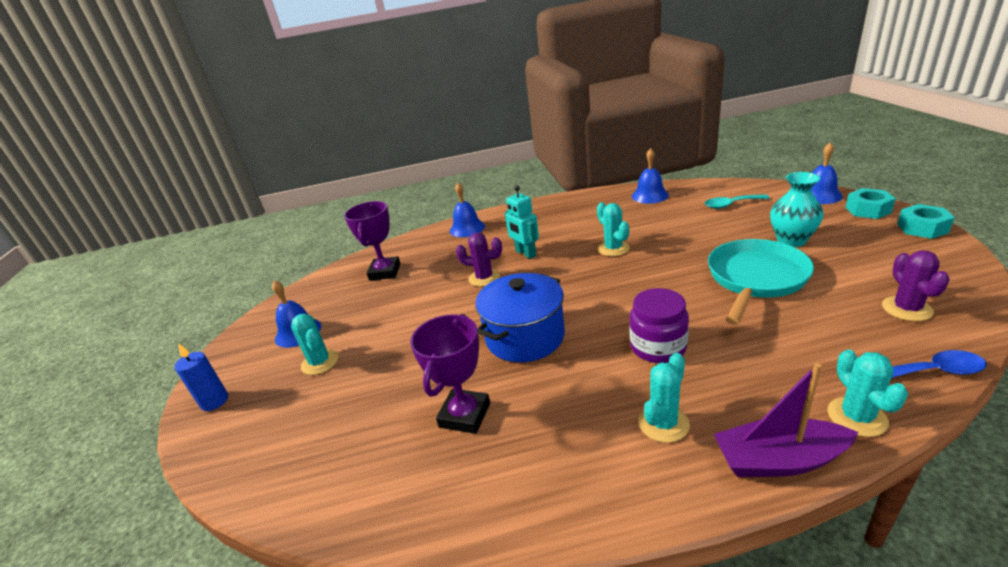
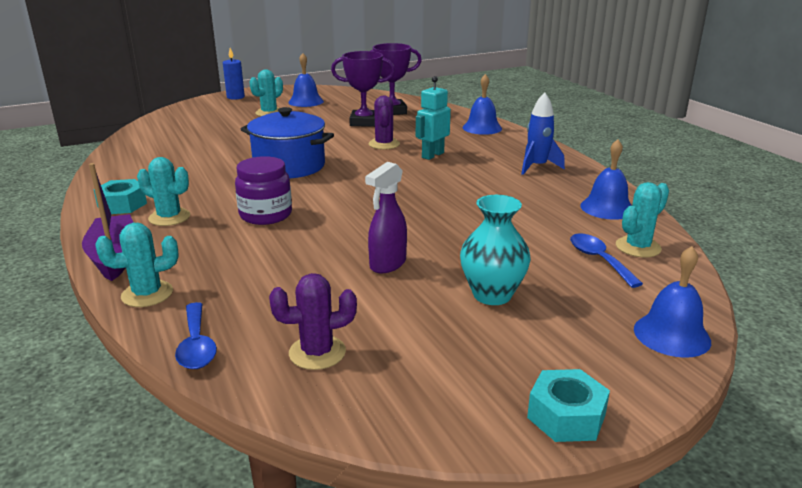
camera: 70 degrees right, 5 degrees down
(464, 415) = (201, 157): purple trophy -> purple trophy (364, 122)
(568, 212) = (537, 167): none -> blue rocket
(613, 248) = (449, 192): turquoise cactus -> turquoise cactus (638, 247)
(731, 205) = (599, 260): turquoise spoon -> blue spoon
(755, 279) = (387, 264): turquoise pan -> purple spray bottle
(868, 210) = (625, 373): turquoise nut -> turquoise nut (122, 205)

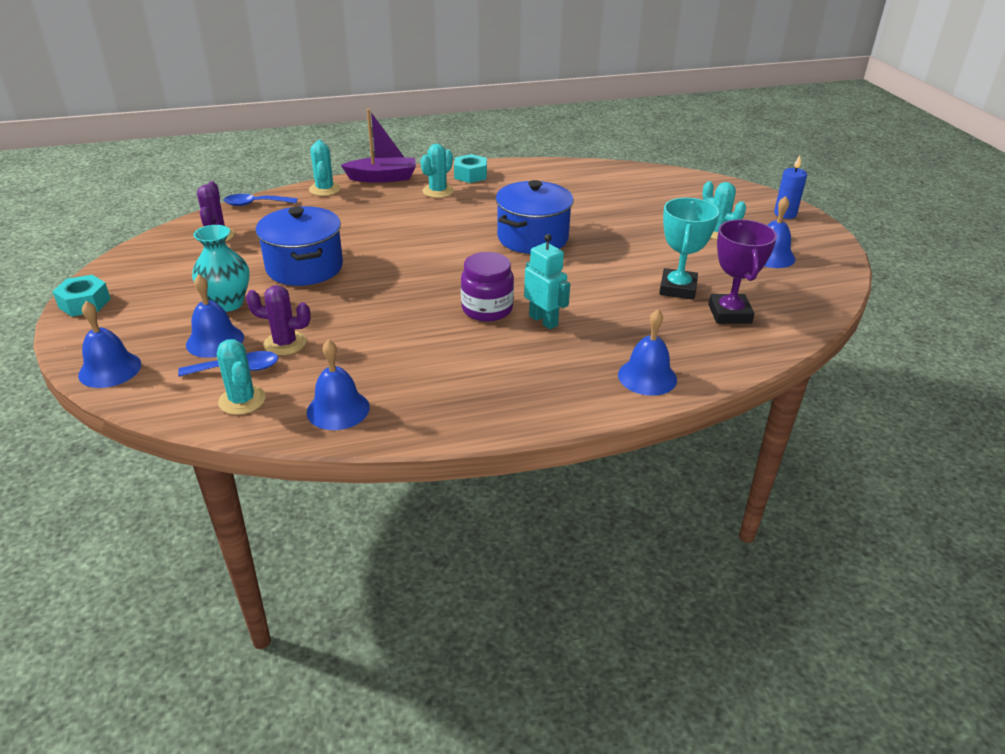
camera: 100 degrees right, 10 degrees up
(266, 215) = (423, 225): purple jar -> purple jar (487, 309)
(364, 122) = (678, 289): purple trophy -> turquoise trophy
(384, 144) = (589, 294): purple cactus -> purple cactus (285, 343)
(387, 264) = (304, 267): purple spray bottle -> blue pot
(537, 167) = (480, 390): blue rocket -> none
(567, 283) = (215, 341): none -> blue bell

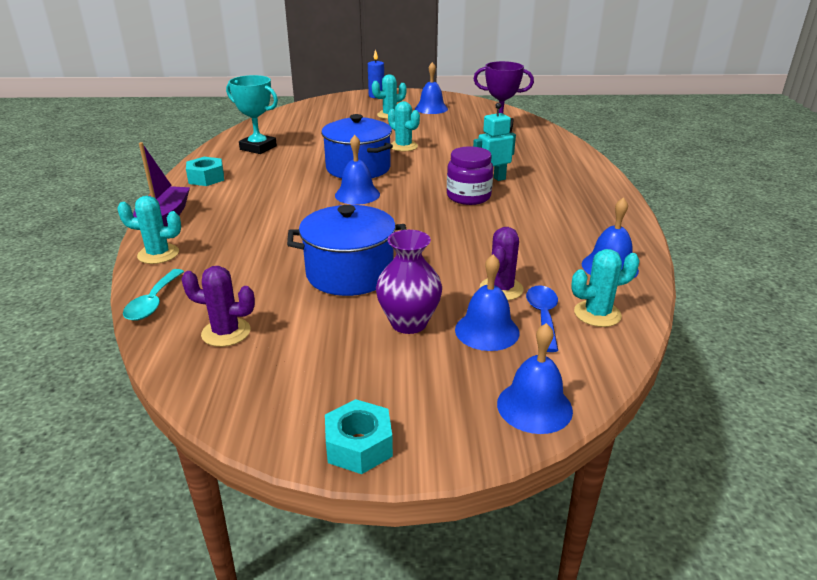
camera: 75 degrees left, 5 degrees down
(227, 303) = (409, 323): turquoise vase -> purple vase
(255, 204) = (153, 302): blue spoon -> turquoise spoon
(438, 191) = (228, 195): turquoise cactus -> turquoise cactus (403, 146)
(647, 377) = (569, 160): blue bell -> blue bell (357, 194)
(678, 289) = (462, 136): turquoise trophy -> turquoise trophy (258, 148)

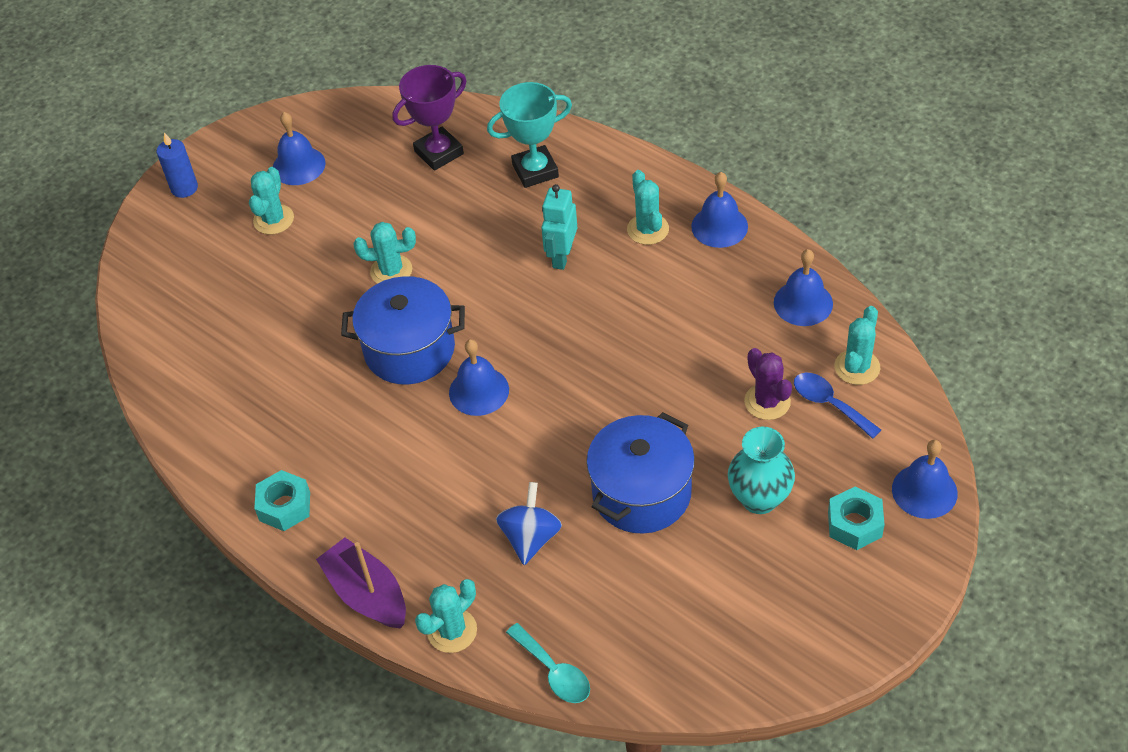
camera: 45 degrees left, 20 degrees up
(226, 332) = (659, 636): purple cactus -> none
(258, 148) = (238, 410): turquoise trophy -> turquoise trophy (535, 170)
(263, 250) = (530, 537): none -> blue spinning top
(359, 445) = (879, 620): turquoise nut -> turquoise nut (854, 524)
(409, 323) = (759, 498): purple vase -> turquoise vase
(468, 197) = (579, 303): purple jar -> none
(487, 331) = (816, 454): blue bell -> blue bell (719, 226)
(560, 194) = (648, 229): none -> turquoise cactus

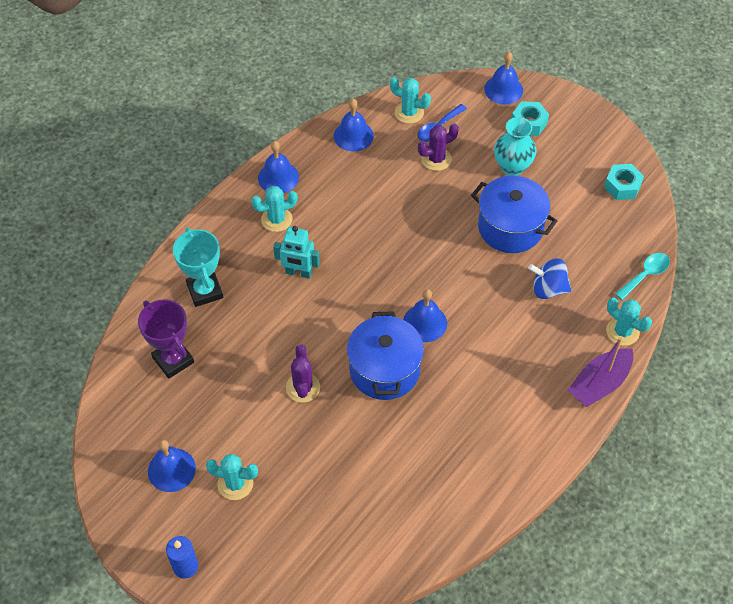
camera: 95 degrees left, 5 degrees up
(284, 506) = (530, 444): turquoise nut -> turquoise nut (622, 186)
(391, 271) = (303, 387): turquoise cactus -> purple cactus

